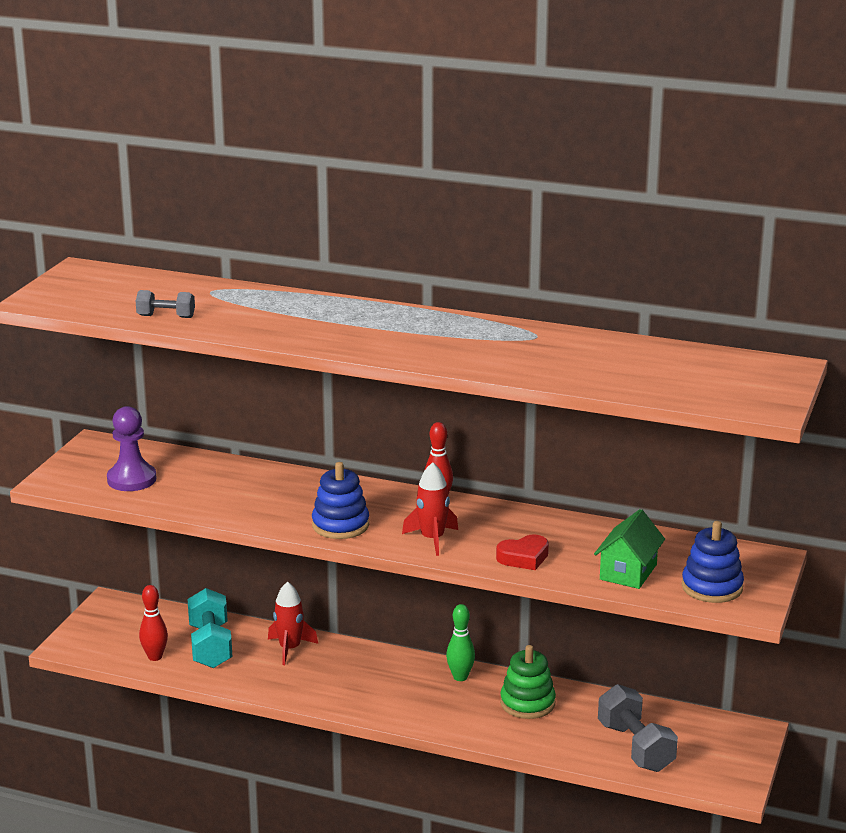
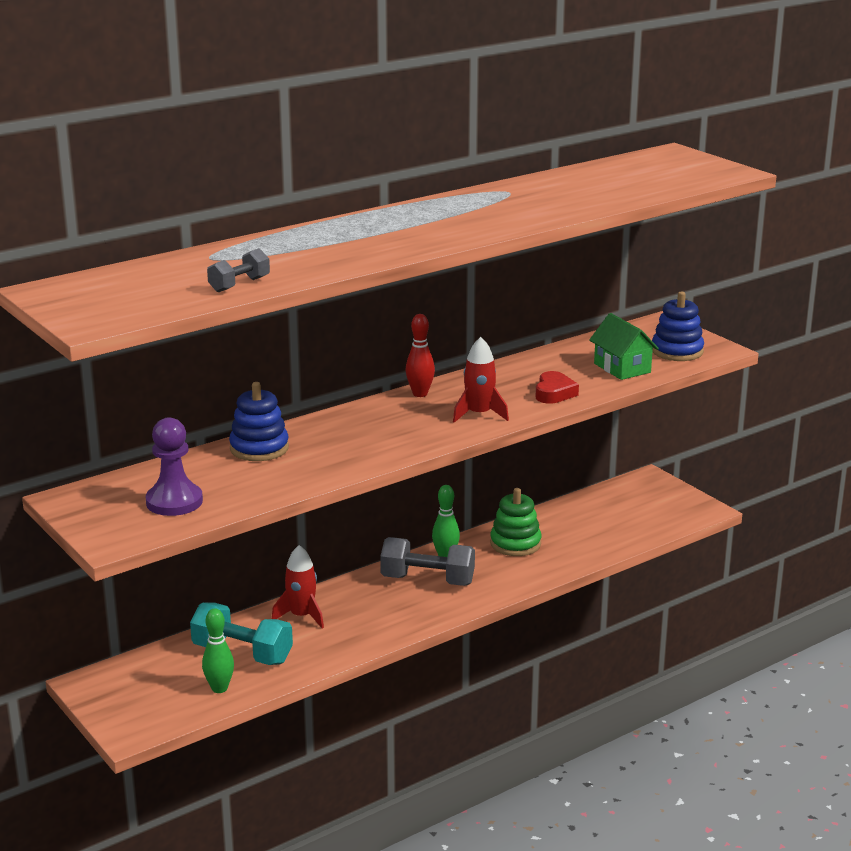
camera: 55 degrees left, 0 degrees up
(155, 657) = (219, 688): red bowling pin -> green bowling pin
(340, 525) = (404, 440): blue stacking toy -> blue stacking toy (259, 448)
(635, 747) = (620, 525): grey dumbbell -> grey dumbbell (427, 580)

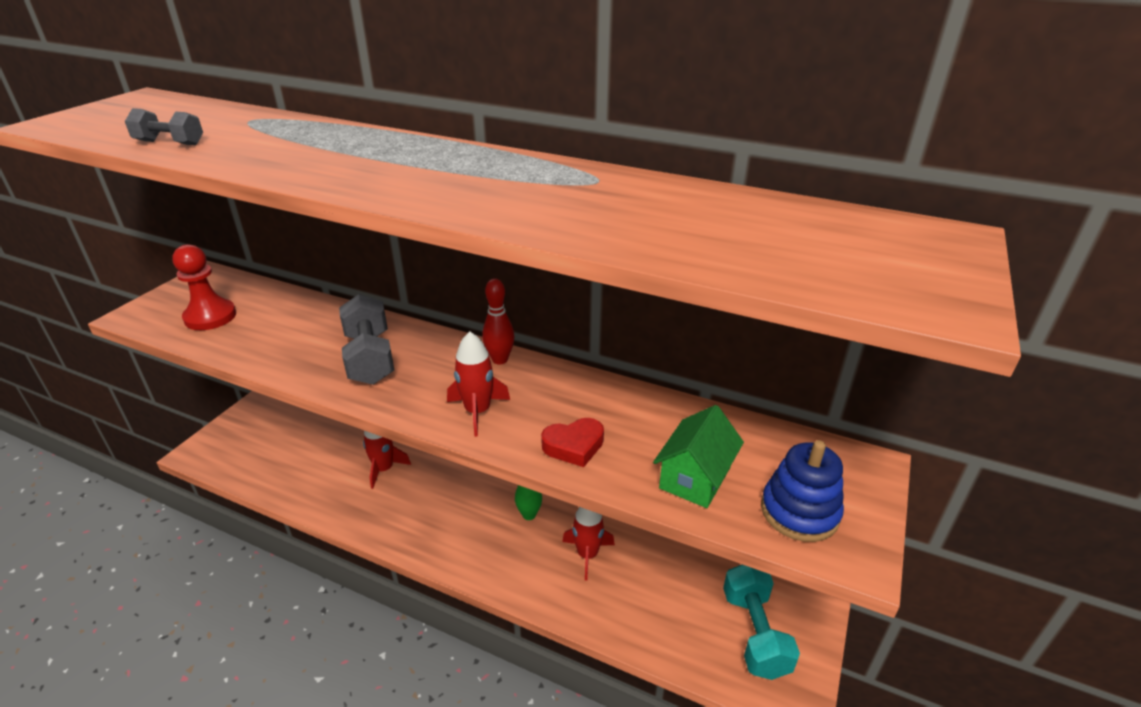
camera: 60 degrees right, 10 degrees up
(174, 502) = (210, 317): purple pawn -> red pawn
(219, 688) = (262, 471): green bowling pin -> none
(242, 653) = (316, 461): turquoise dumbbell -> turquoise dumbbell (755, 633)
(259, 448) = (329, 319): blue stacking toy -> none
(427, 580) = (481, 520): grey dumbbell -> grey dumbbell (370, 358)
(515, 543) = (587, 554): green stacking toy -> red rocket

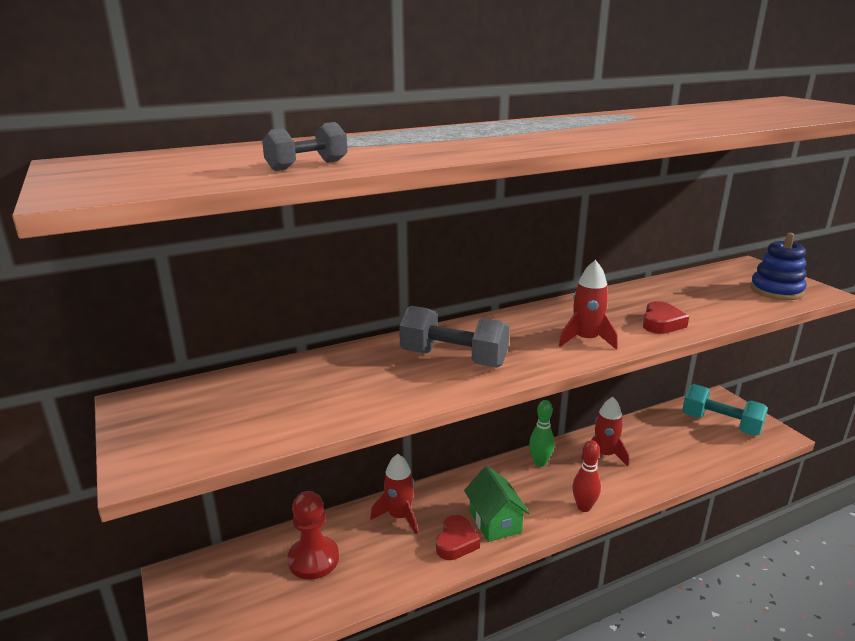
camera: 50 degrees left, 10 degrees down
(210, 317) = (241, 418): red pawn -> red pawn (313, 559)
(378, 515) = (456, 542): none -> red heart
(500, 360) = (527, 315): red bowling pin -> red bowling pin (584, 507)
(695, 478) = (725, 303): green house -> green house (495, 521)

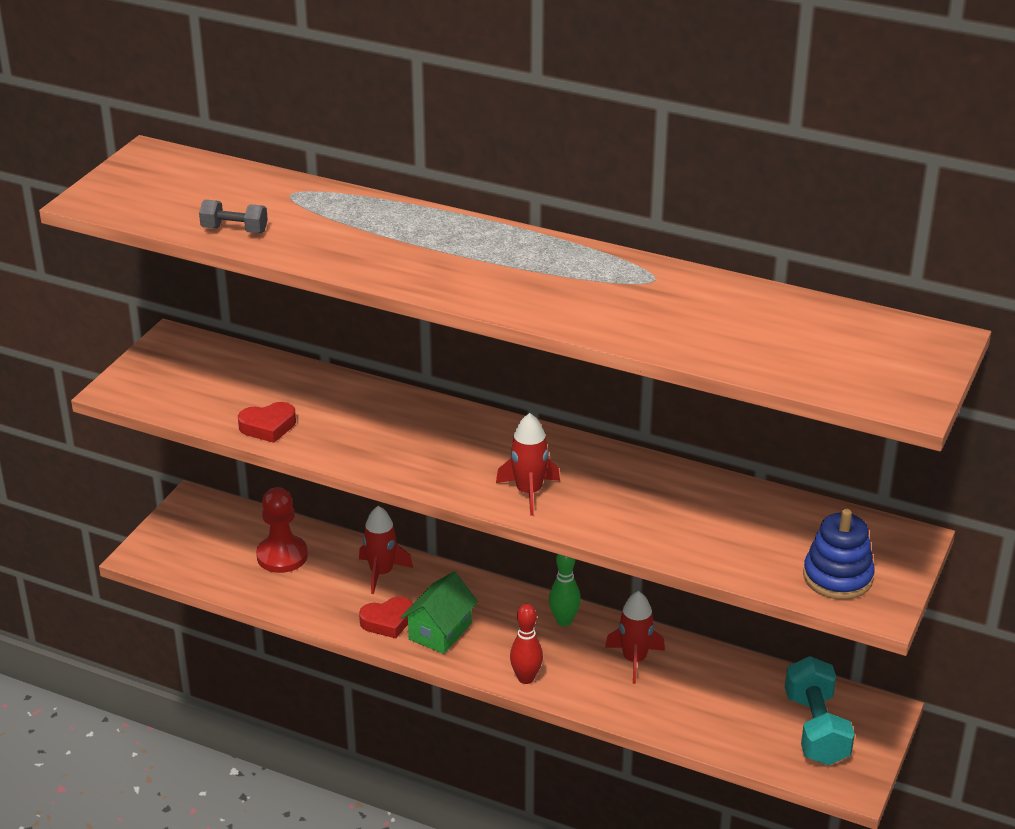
camera: 50 degrees right, 10 degrees up
(453, 359) = (402, 438): grey dumbbell -> none
(661, 323) = (628, 523): red heart -> red heart (268, 427)

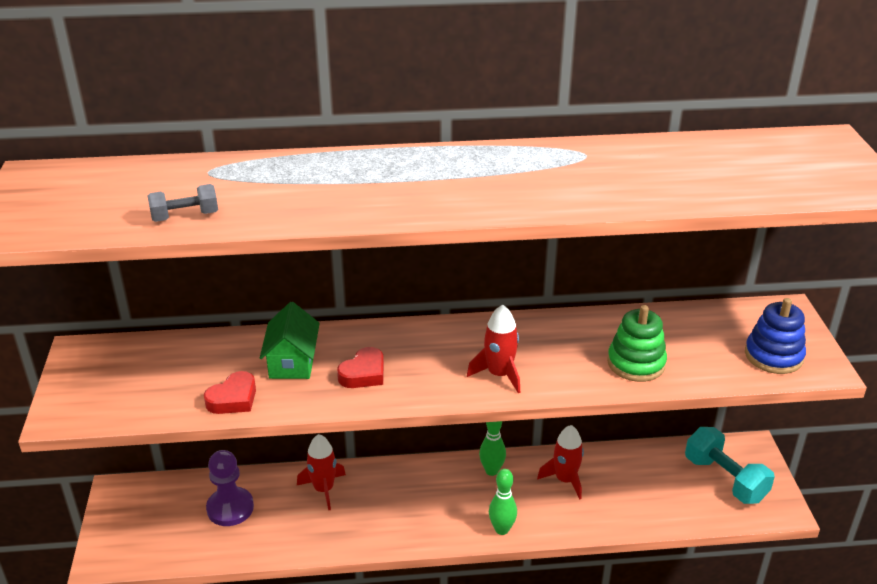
camera: 30 degrees left, 0 degrees up
(282, 556) = (230, 508): red pawn -> purple pawn
(387, 621) = (359, 528): red heart -> red heart (363, 373)
(440, 631) = (407, 519): green house -> green house (292, 362)
(526, 678) = (502, 529): red bowling pin -> green bowling pin
(679, 531) = (636, 363): none -> green stacking toy

